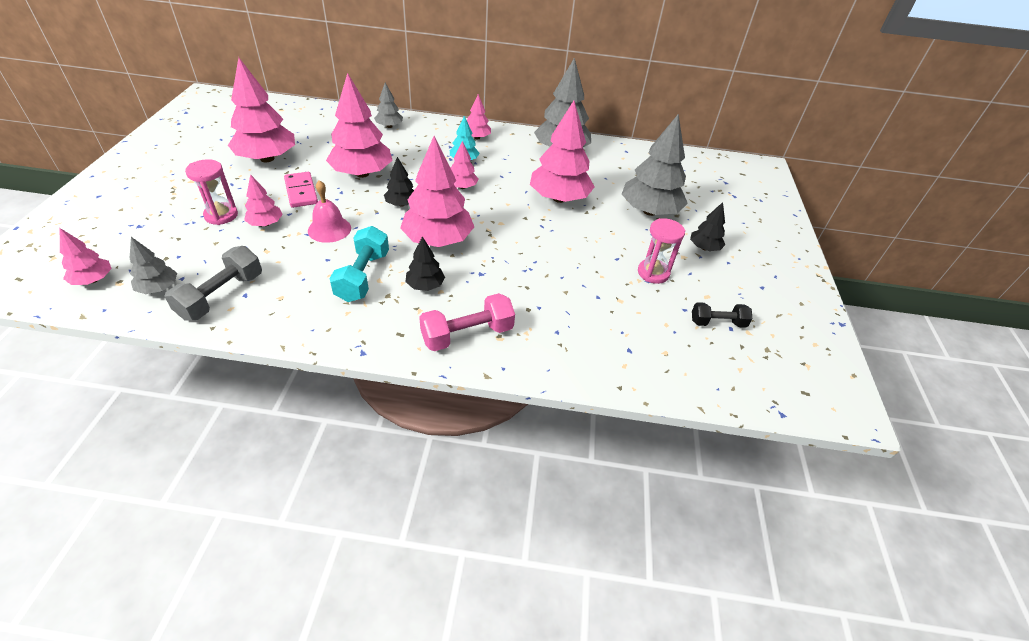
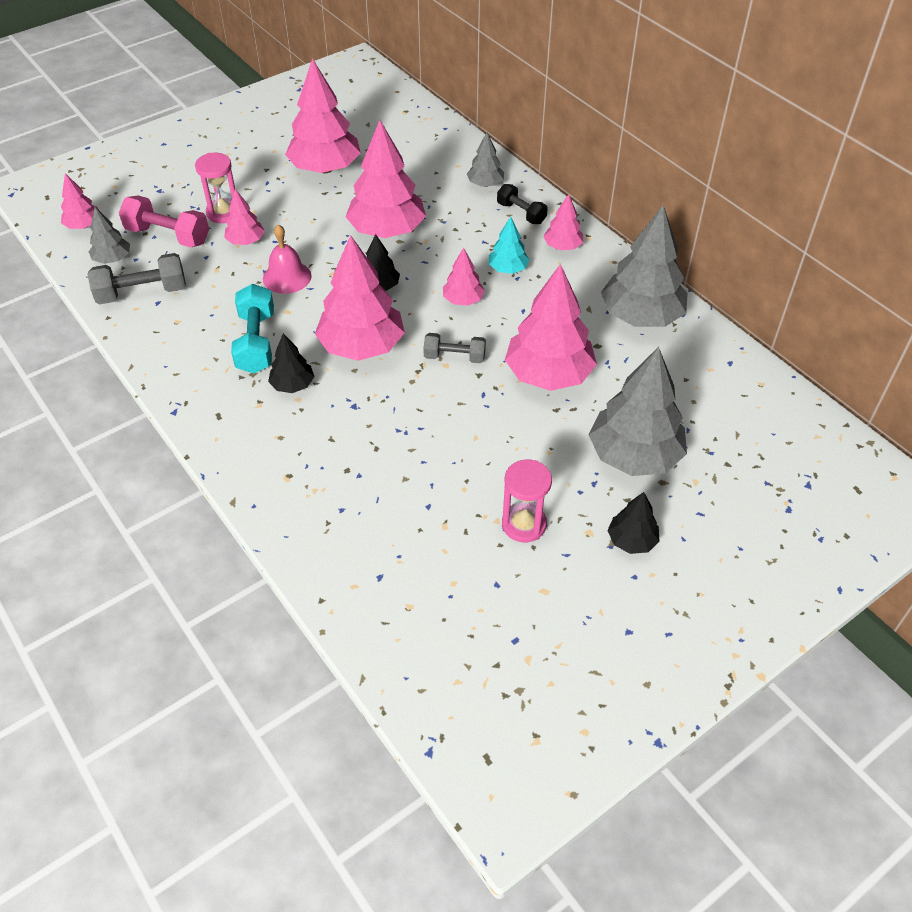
camera: 50 degrees right, 5 degrees up
(301, 192) = (311, 222): pink domino -> none
(363, 276) = (256, 342): turquoise dumbbell -> turquoise dumbbell turned 60 degrees counterclockwise
(467, 335) = (266, 455): pink dumbbell -> pink dumbbell (168, 236)
(500, 216) = (454, 357): none -> grey dumbbell
(717, 323) = (509, 623): black dumbbell -> black dumbbell (521, 213)

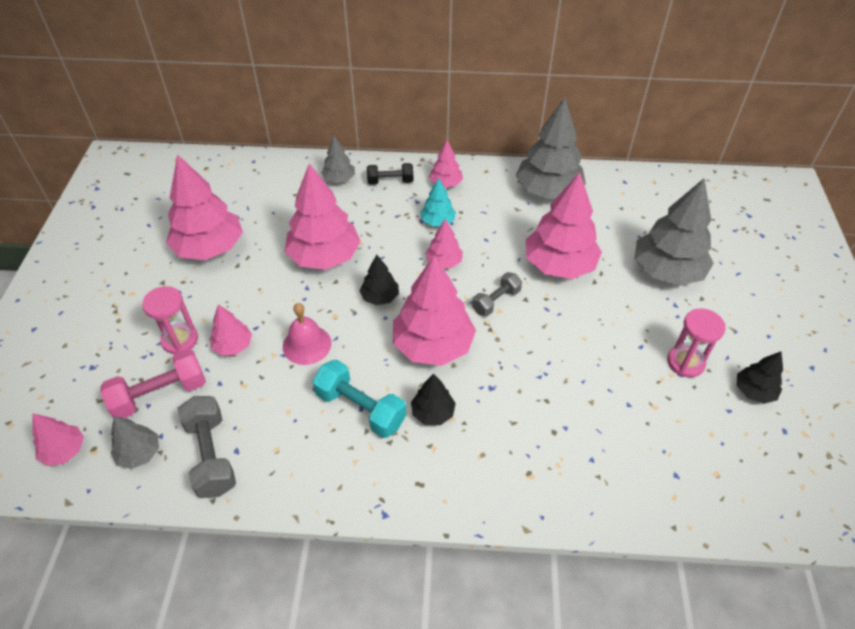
camera: 50 degrees left, 0 degrees up
(142, 293) = (211, 455): grey dumbbell -> grey dumbbell turned 45 degrees counterclockwise
(631, 540) = (738, 318): black tree -> black tree (754, 391)

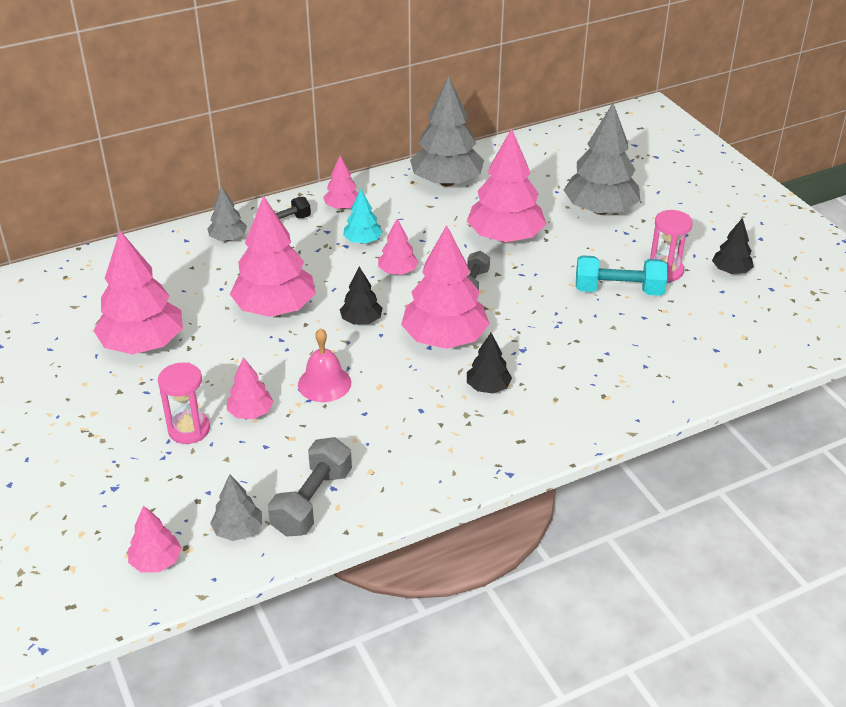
camera: 30 degrees left, 10 degrees down
(160, 394) = (212, 479): pink dumbbell -> none
(211, 455) = (312, 501): grey dumbbell -> grey dumbbell turned 75 degrees clockwise
(360, 408) = (421, 410): turquoise dumbbell -> turquoise dumbbell (618, 290)

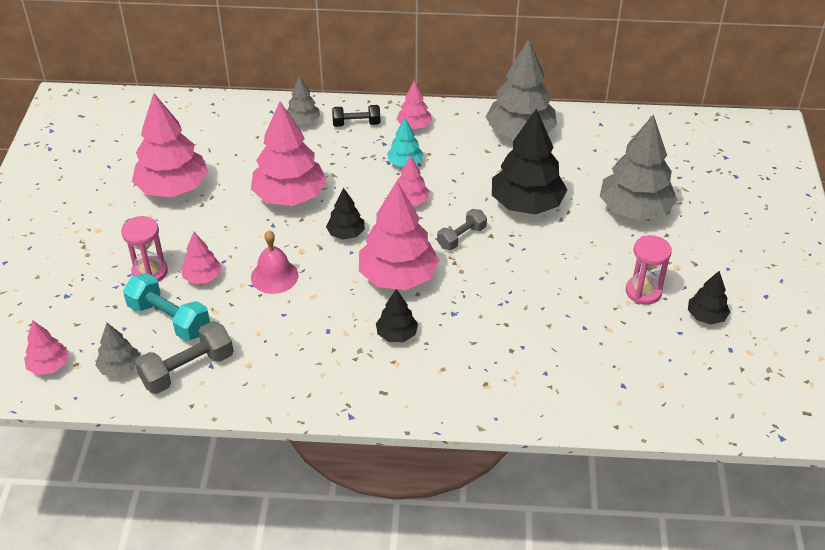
camera: 30 degrees right, 5 degrees up
(505, 237) = (526, 204): pink tree -> black tree
(618, 290) = (584, 293): turquoise dumbbell -> turquoise dumbbell (169, 319)

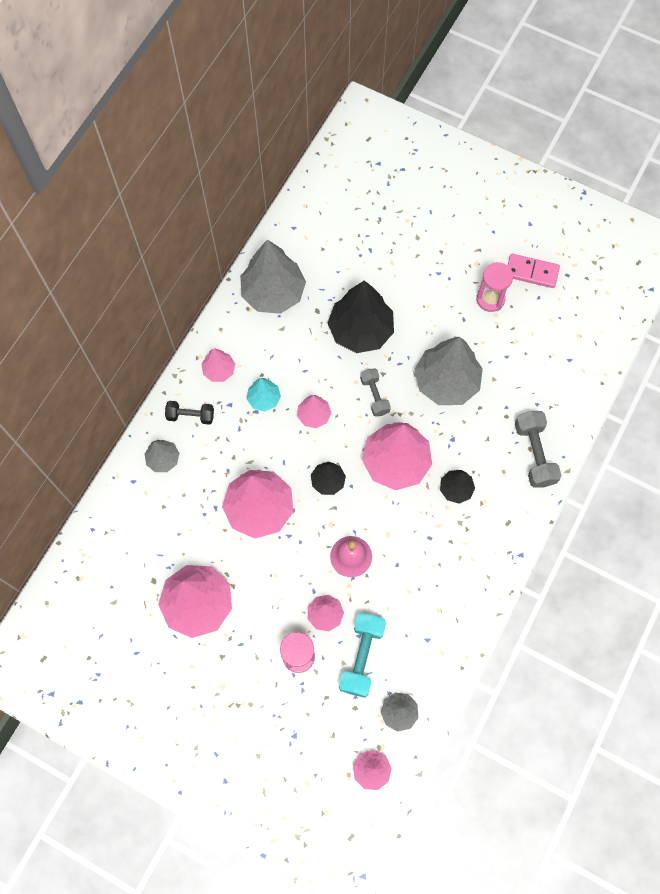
camera: 65 degrees left, 25 degrees up
(169, 319) = (361, 657): turquoise dumbbell -> turquoise dumbbell turned 45 degrees counterclockwise
(187, 369) = (423, 659): grey dumbbell -> grey dumbbell (534, 454)
(356, 123) = (190, 416): black dumbbell -> black dumbbell turned 75 degrees clockwise
(634, 210) = (404, 258): grey tree -> grey tree (446, 382)
(706, 316) = (531, 272): black tree -> pink domino

